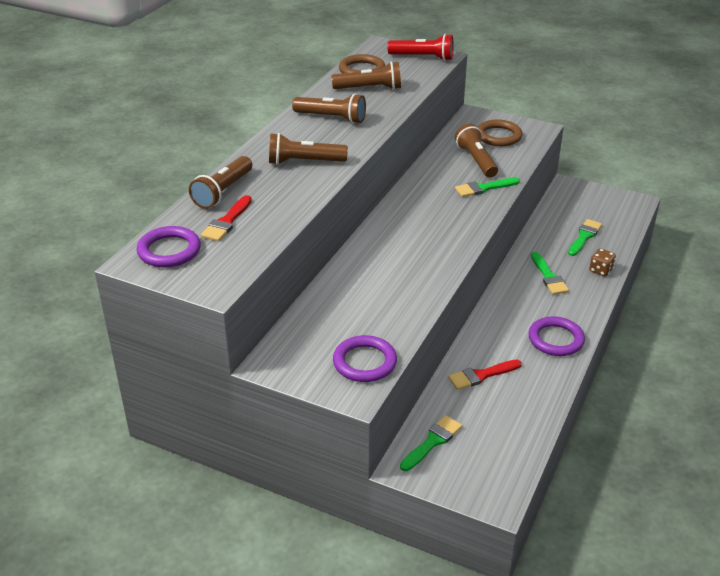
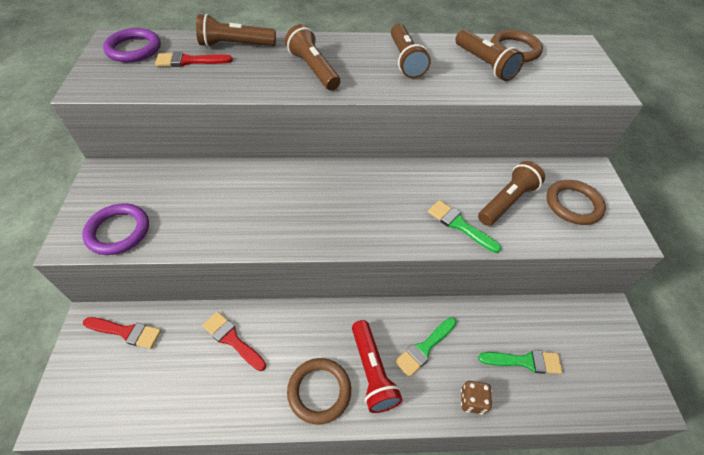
camera: 60 degrees right, 15 degrees up
(423, 57) = (590, 78): red flashlight -> red flashlight (372, 372)
(432, 442) = (126, 332): green brush -> red brush
(555, 339) = (319, 391): purple ring -> brown ring

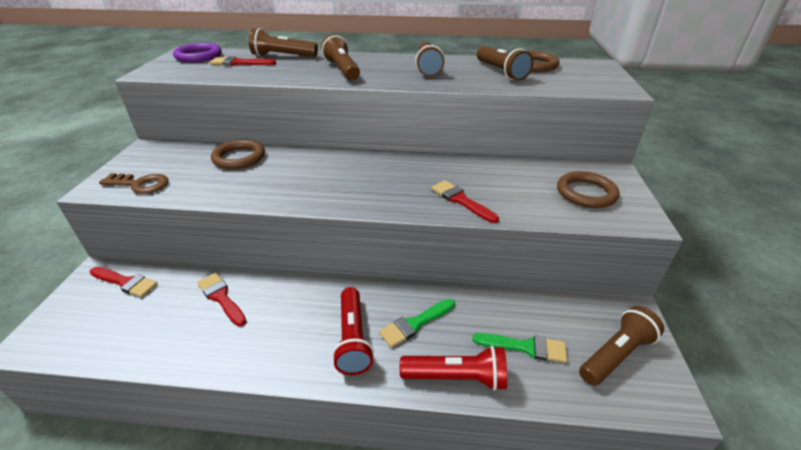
camera: 10 degrees right, 15 degrees down
(118, 231) = (140, 184): purple ring -> brown key
(319, 391) = (291, 350): brown ring -> brown ring (239, 158)
(459, 225) = (461, 200): green brush -> red brush
(472, 401) = (456, 377): brown dice -> red flashlight
(507, 202) = (515, 187): brown flashlight -> brown flashlight (616, 354)

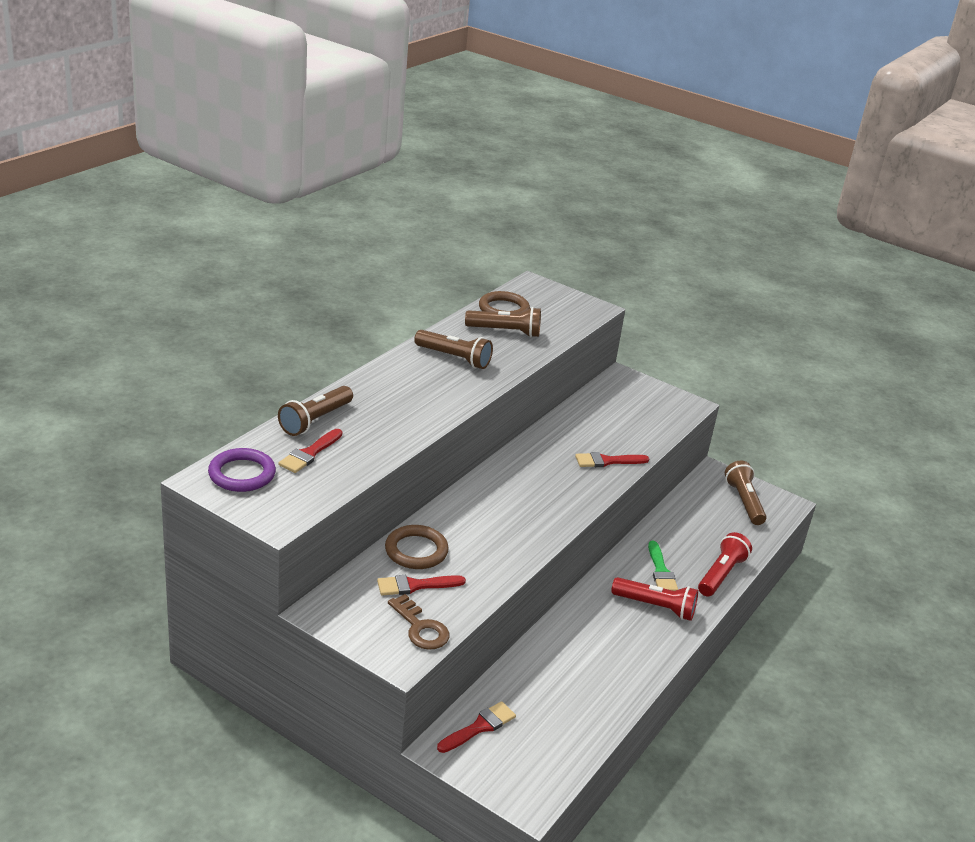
camera: 65 degrees left, 5 degrees down
(140, 184) = (420, 628): brown key -> brown key turned 105 degrees clockwise
(221, 297) = (553, 666): red brush -> red brush (415, 585)
(342, 70) = (410, 402): brown flashlight -> none
(525, 347) = (715, 533): green brush -> none
(586, 193) = (642, 405): brown ring -> none

